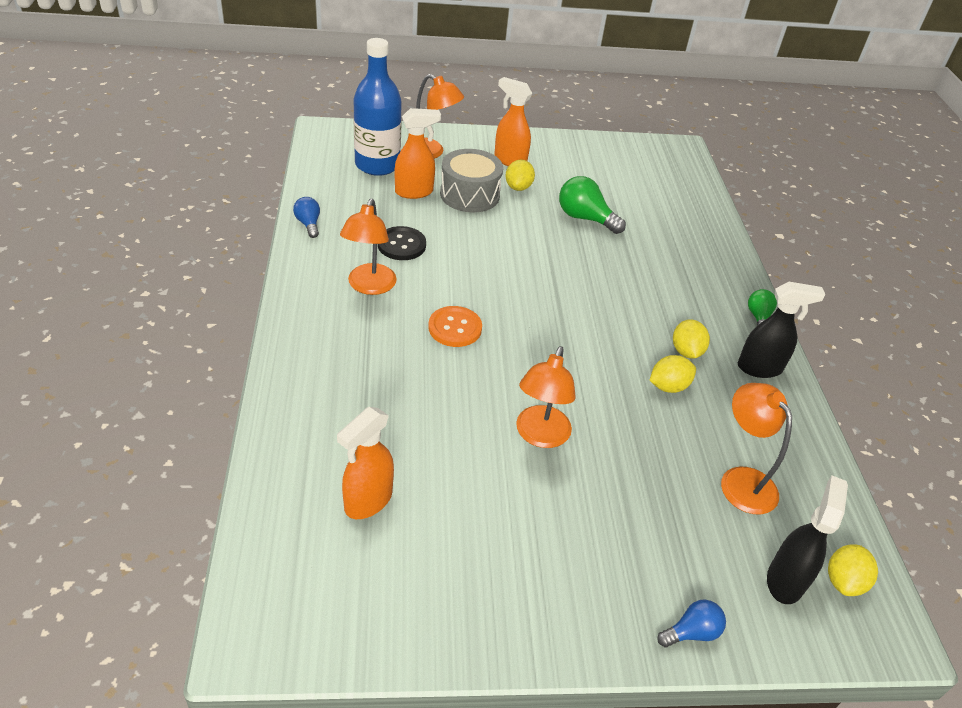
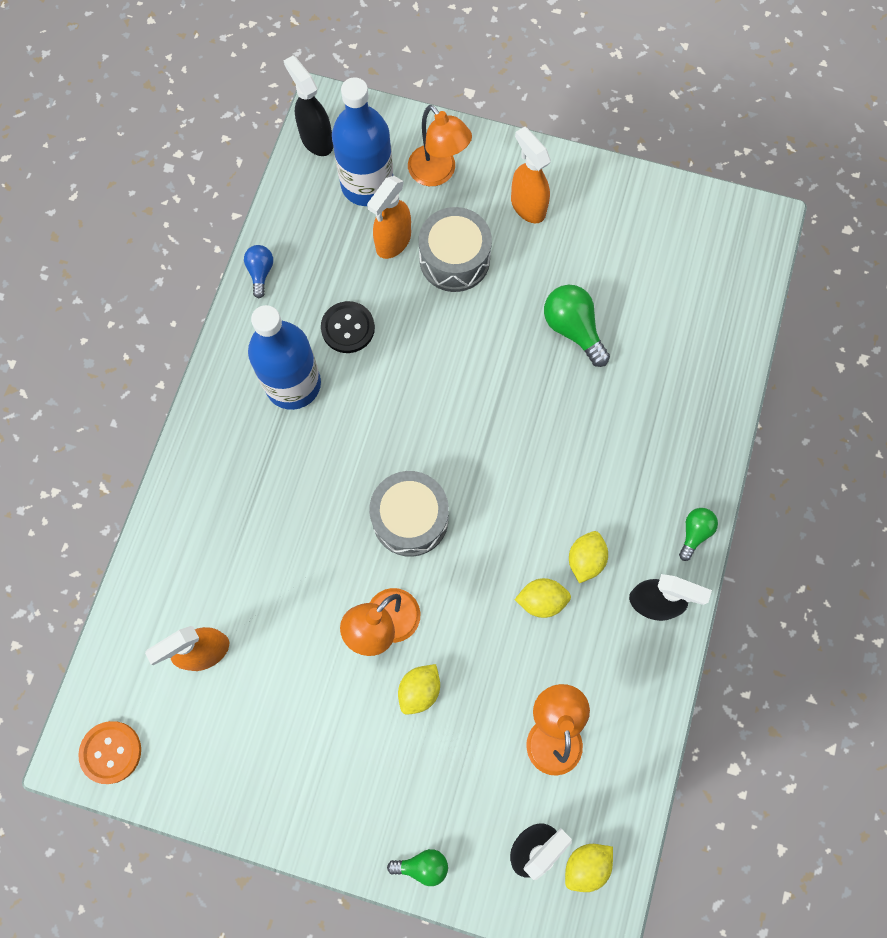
camera: 25 degrees right, 30 degrees up
(323, 147) = (316, 140): none -> black spray bottle
(369, 286) = (293, 384): orange lamp -> blue bottle
(414, 192) = (393, 242): orange spray bottle -> orange spray bottle turned 120 degrees clockwise
(455, 328) = (358, 465): orange button -> orange button (111, 752)
(518, 187) = (517, 258): yellow lemon -> yellow lemon (419, 690)
(521, 355) = (410, 519): none -> grey drum
(691, 632) = (422, 865): blue light bulb -> green light bulb

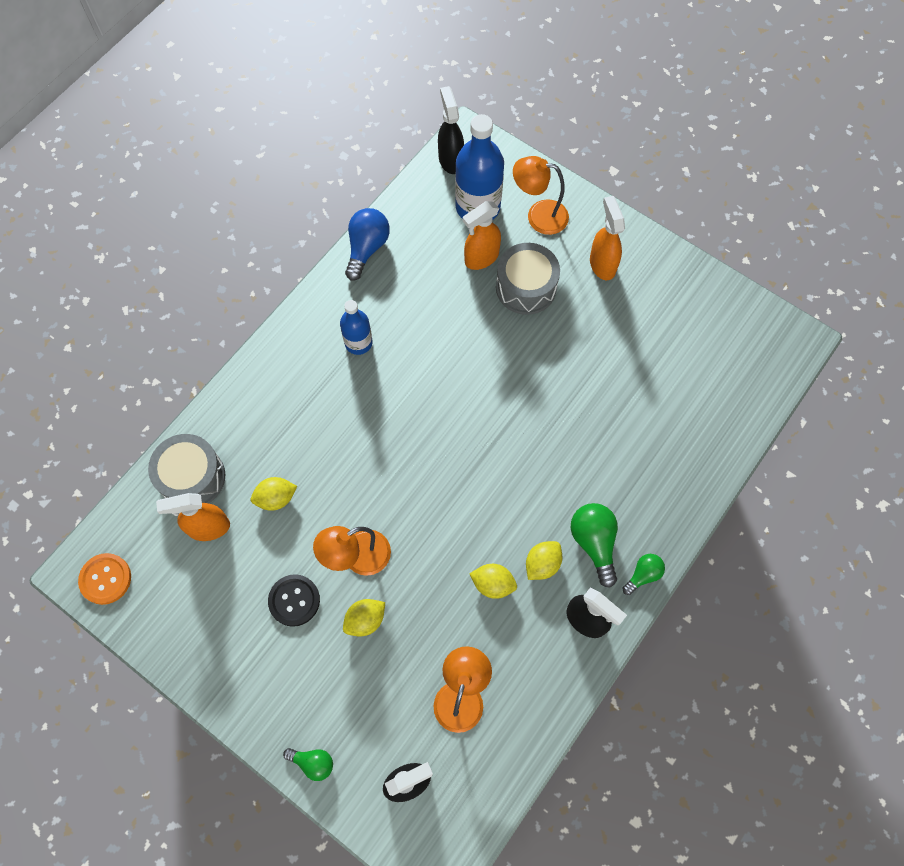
camera: 20 degrees right, 5 degrees down
(260, 273) = (367, 248): blue light bulb -> blue light bulb, size x1.68
(293, 384) = (358, 343): blue bottle -> blue bottle, size x0.58
(348, 328) = (419, 313): black button -> black button (294, 600)
(410, 519) = (411, 480): grey drum -> grey drum (192, 477)
(438, 173) = (538, 216): orange lamp -> orange lamp turned 120 degrees clockwise
(573, 329) = (602, 374): green light bulb -> green light bulb (594, 543)
(586, 865) = (447, 815): yellow lemon -> yellow lemon (276, 498)

